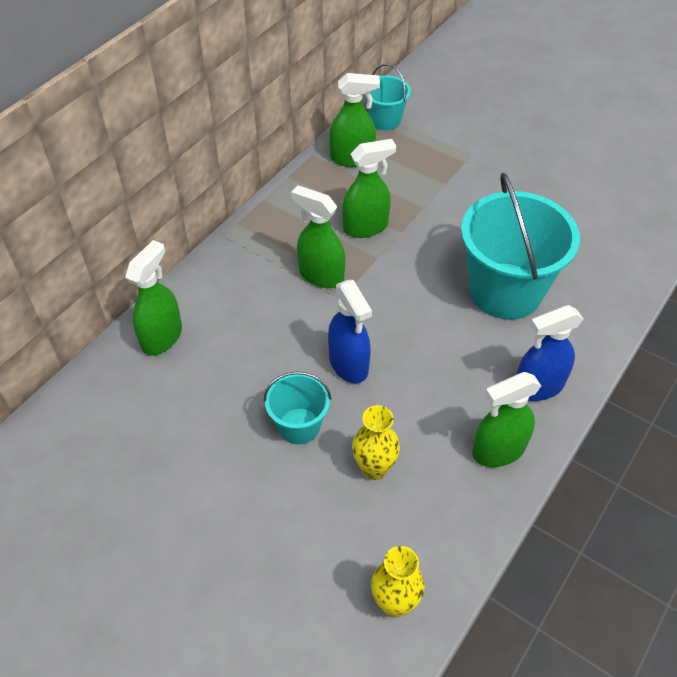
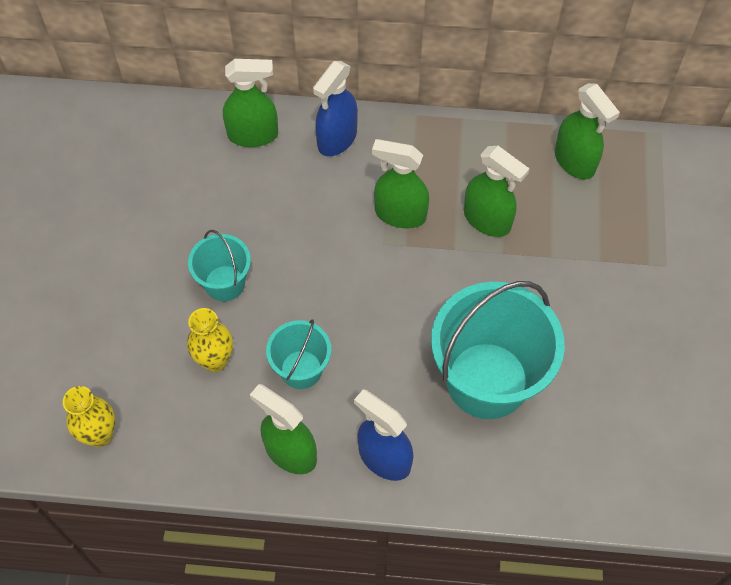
camera: 60 degrees right, 10 degrees up
(321, 275) = (400, 214): green spray bottle -> green spray bottle turned 75 degrees counterclockwise
(349, 364) = (311, 288): blue spray bottle -> blue spray bottle (337, 139)
(385, 120) = (655, 161): turquoise bucket -> turquoise bucket (301, 369)

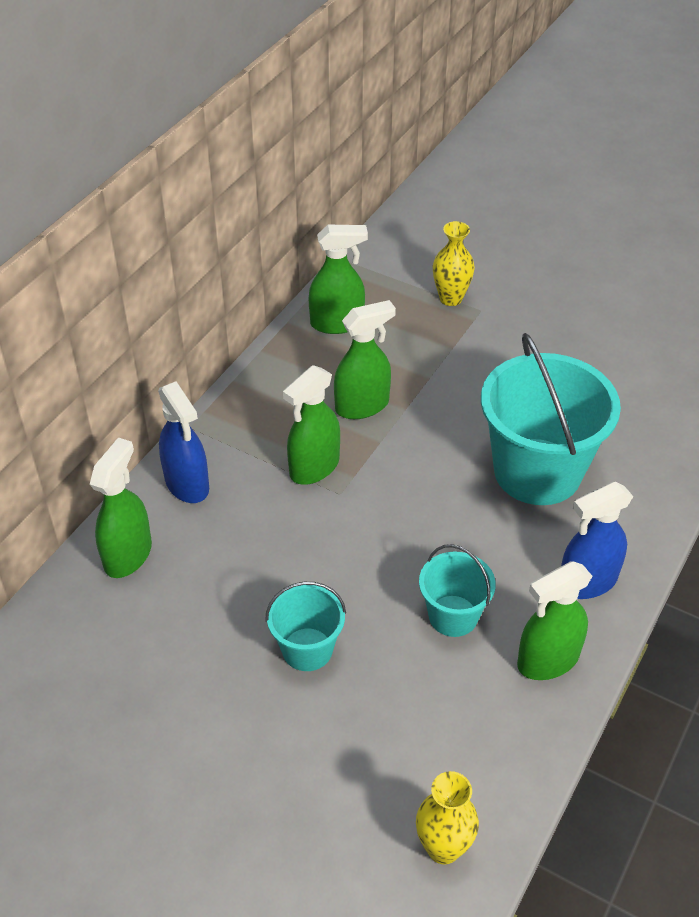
camera: 65 degrees left, 15 degrees down
(215, 361) = (402, 692): yellow vase -> yellow vase (450, 298)

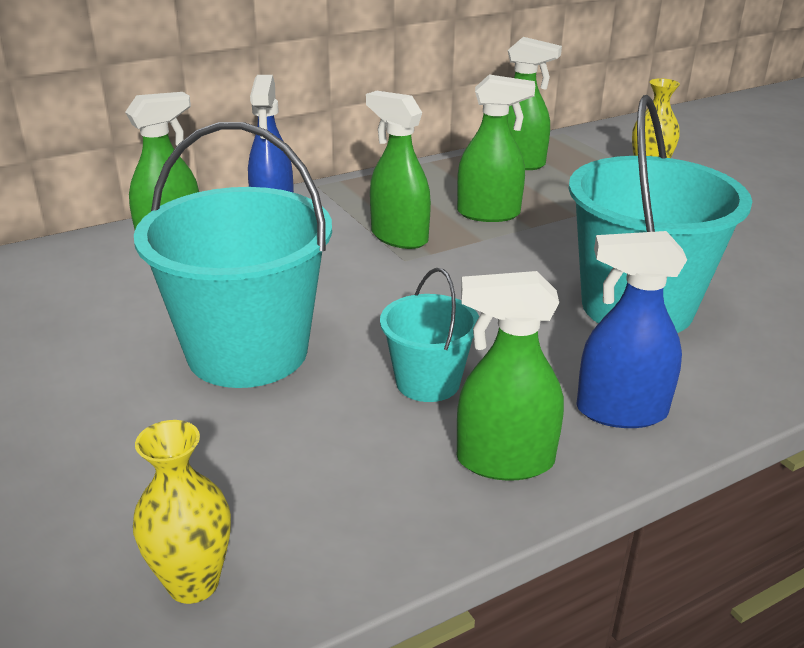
camera: 30 degrees right, 15 degrees down
(307, 649) = (247, 352): turquoise bucket -> turquoise bucket, size x1.95
(314, 467) = (398, 237): green spray bottle -> green spray bottle turned 60 degrees clockwise

